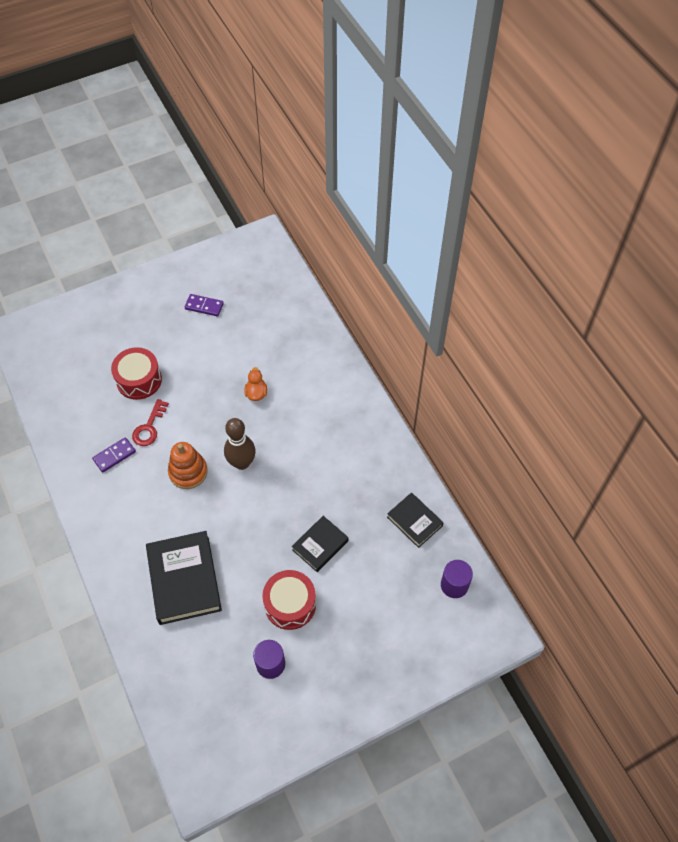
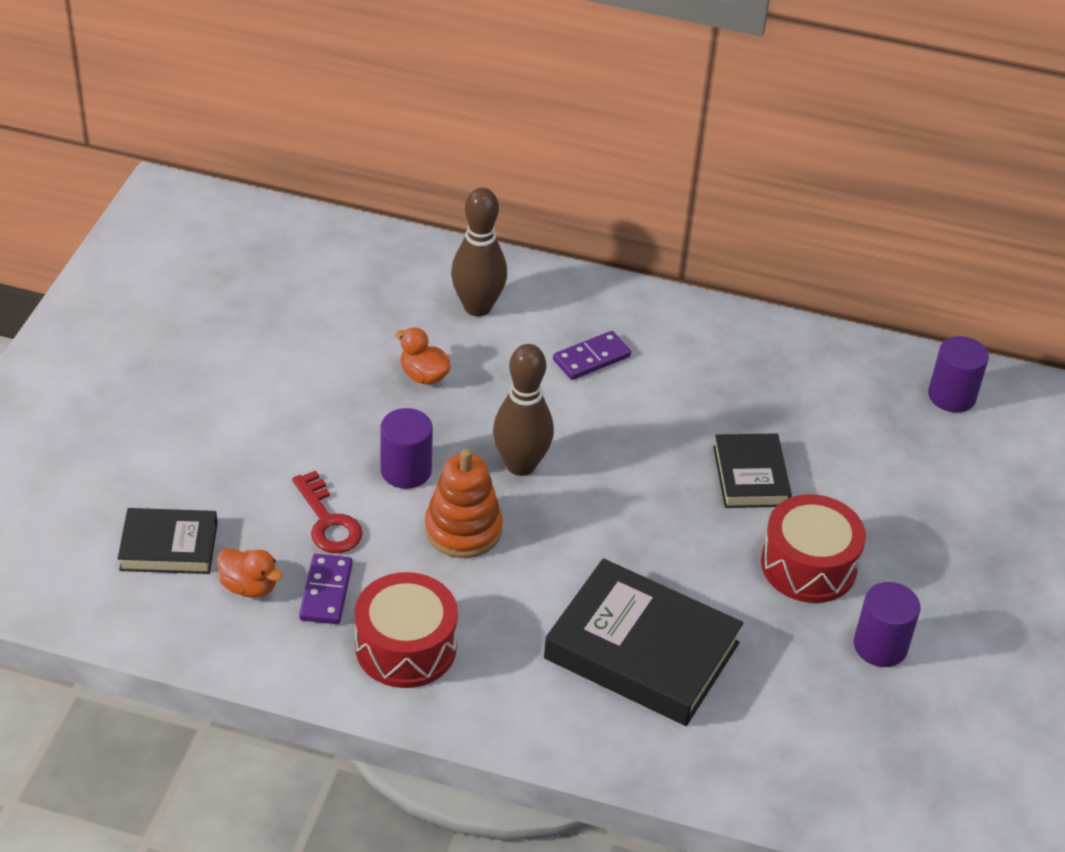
camera: 50 degrees left, 15 degrees down
(94, 431) = (249, 587): none -> orange duck
(139, 380) = (226, 478): red drum -> red drum (406, 647)
(200, 429) = (406, 470): none -> purple cylinder
(204, 306) = (196, 328): purple domino -> purple domino (591, 358)
(314, 378) = (477, 307): none -> brown bowling pin
(414, 521) = (818, 368): black book -> black book (169, 546)

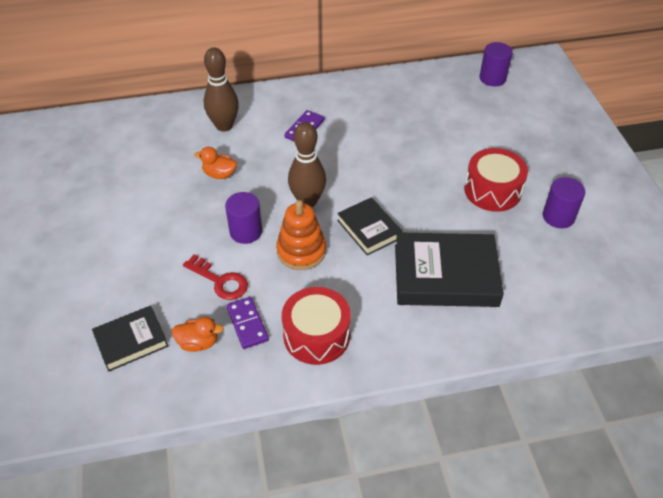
camera: 25 degrees left, 5 degrees up
(750, 476) = (429, 157): black book -> black book (369, 229)

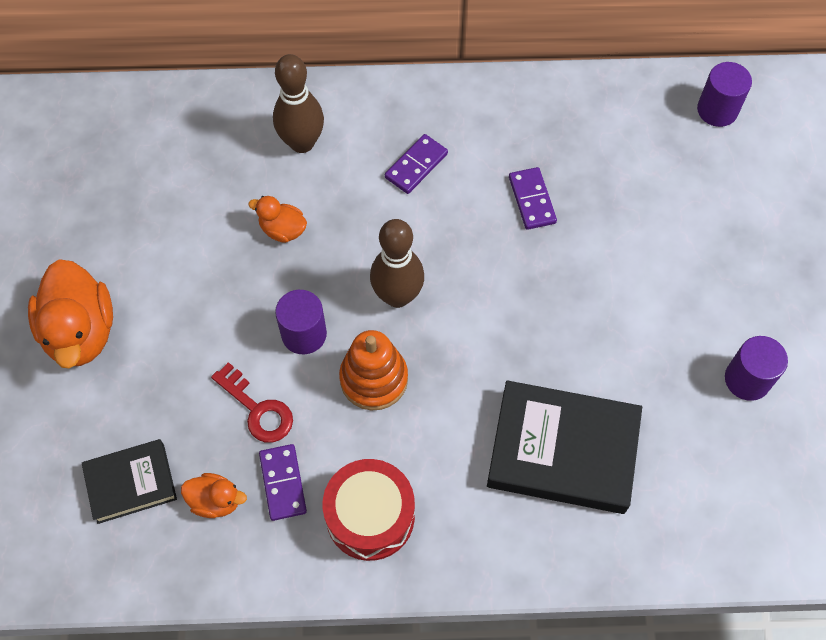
camera: 10 degrees right, 15 degrees up
(81, 252) = (80, 332): none -> orange duck
(369, 229) = (473, 357): black book -> none
(386, 138) = (532, 200): none -> purple domino
(492, 190) = (664, 319): red drum -> none

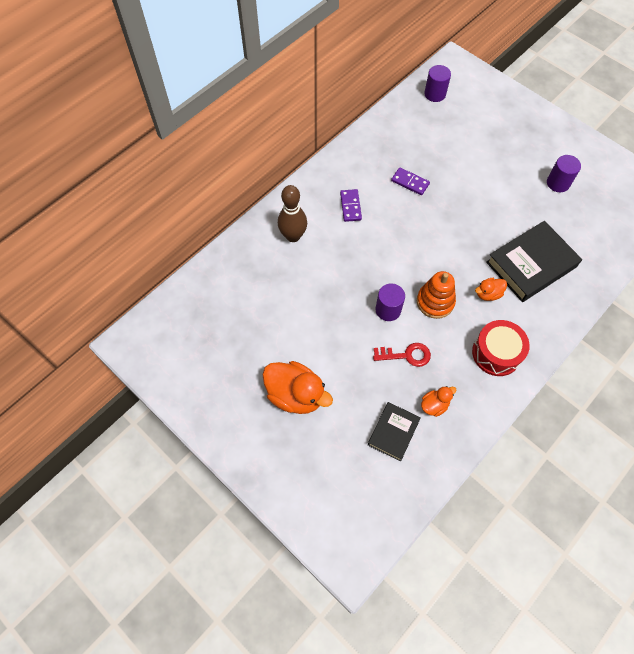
camera: 45 degrees left, 0 degrees up
(282, 230) = (328, 277): orange duck -> orange duck (488, 294)
(283, 483) = (450, 373): purple domino -> none
(397, 296) = (405, 262): brown bowling pin -> none

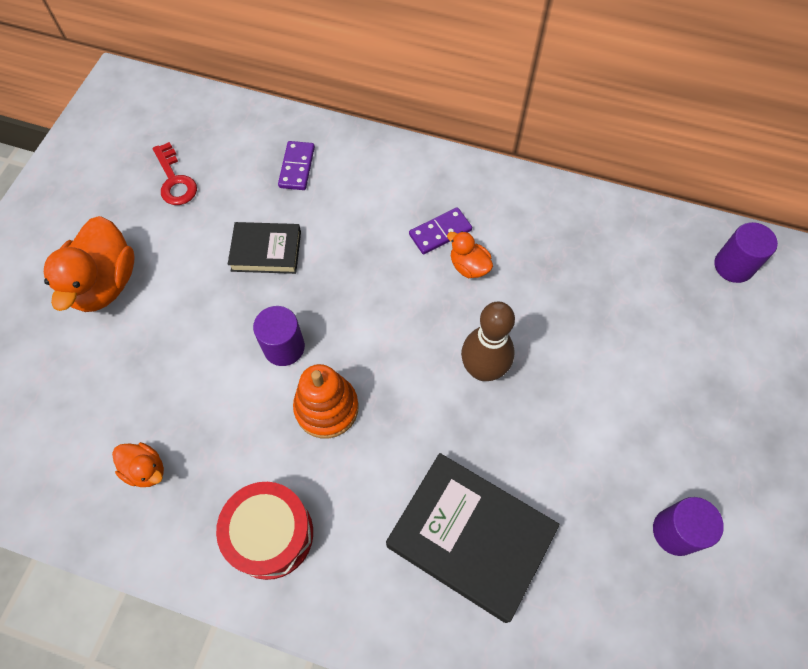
camera: 65 degrees right, 0 degrees up
(293, 236) = (352, 184): brown bowling pin -> brown bowling pin (483, 370)
(393, 432) = (84, 428): black book -> black book (266, 251)
(406, 355) = (216, 400): red key -> red key (175, 180)
(410, 182) = (531, 294): purple domino -> purple domino (297, 167)
(488, 294) = (377, 484): orange duck -> orange duck (469, 266)

